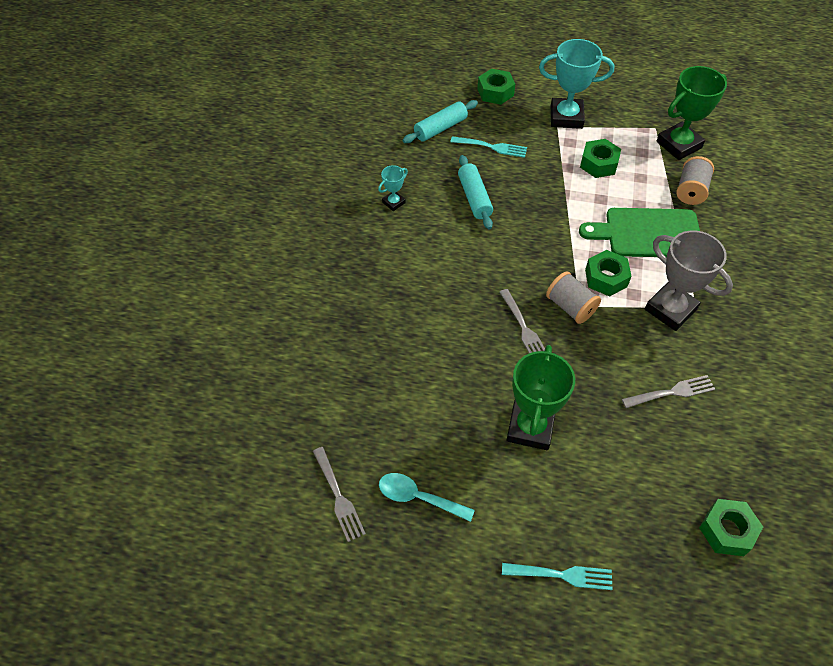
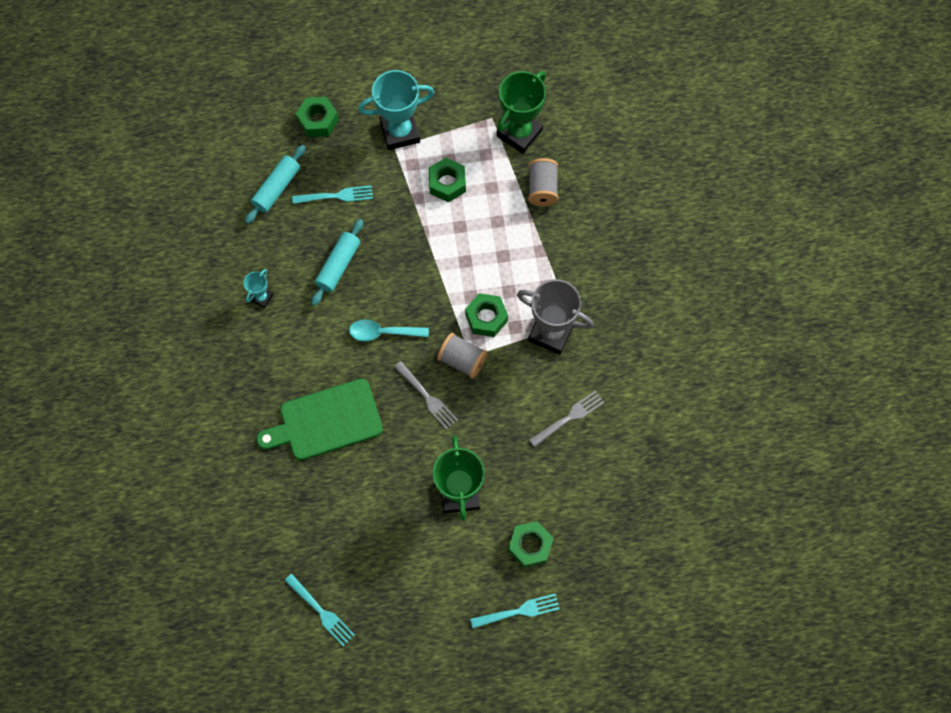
camera: 20 degrees left, 15 degrees up
(338, 496) = (320, 611): grey fork -> turquoise fork
(418, 497) = (387, 588): turquoise spoon -> turquoise spoon (383, 332)
(474, 198) = (338, 265): turquoise rolling pin -> turquoise rolling pin turned 60 degrees clockwise
(648, 233) = (513, 253): green cutting board -> green cutting board (326, 421)
(727, 531) = (637, 528): green nut -> green nut (530, 546)

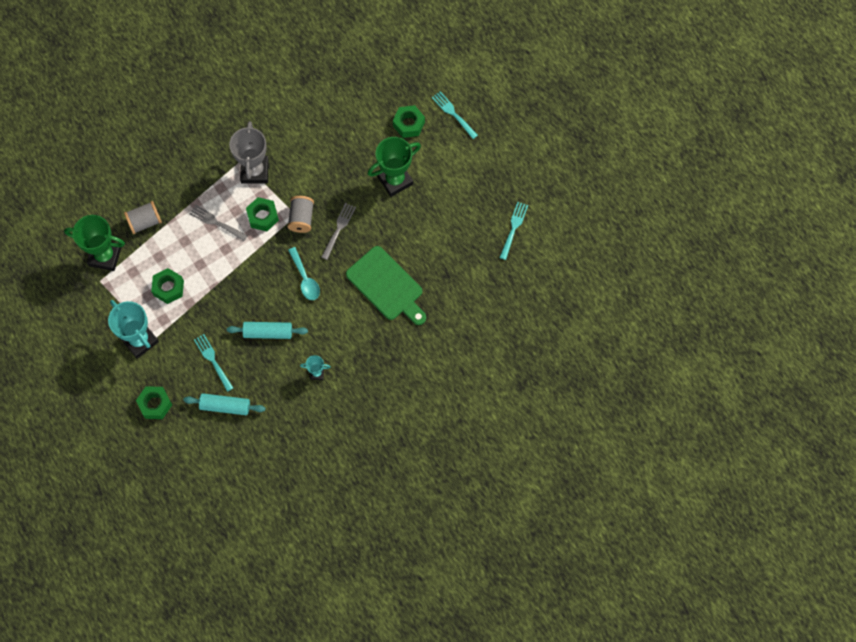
camera: 115 degrees left, 0 degrees up
(568, 418) = (311, 136): grey fork -> grey fork (217, 222)

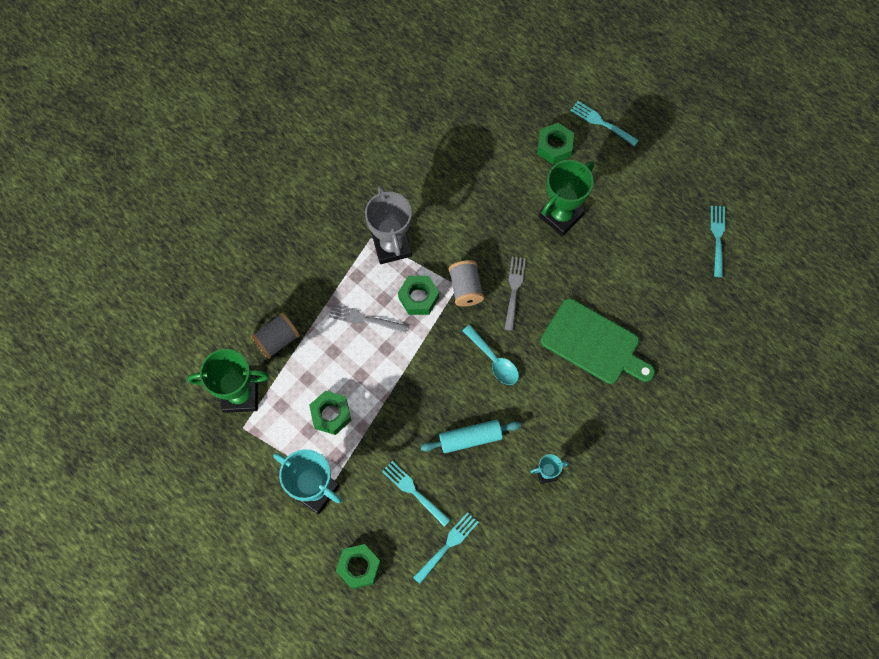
camera: 15 degrees left, 0 degrees up
(225, 406) = (447, 546): turquoise rolling pin -> turquoise fork

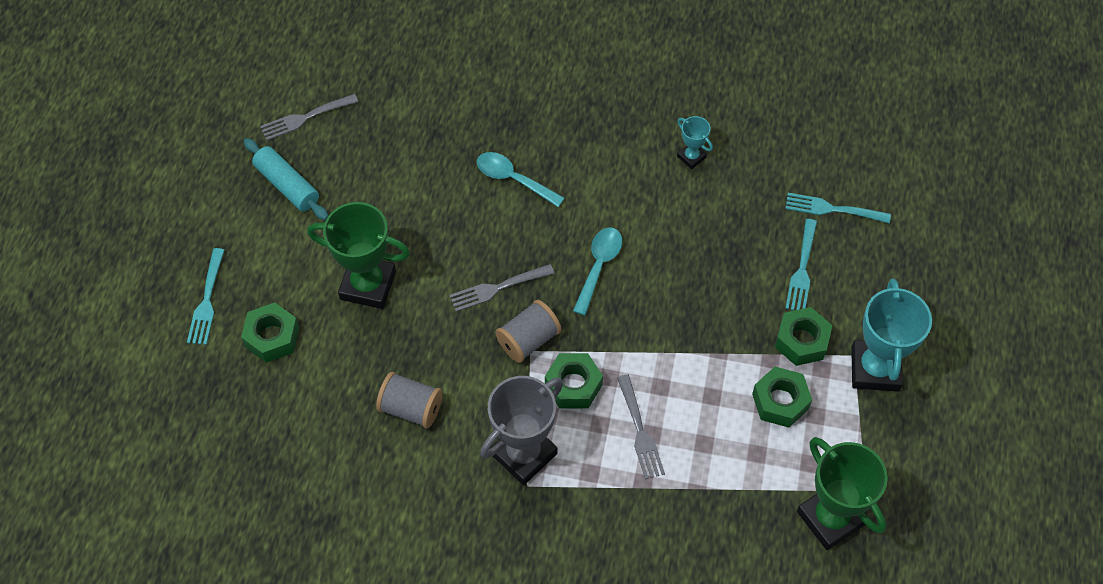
camera: 120 degrees left, 10 degrees down
(277, 340) = (734, 517): grey spool -> grey spool (411, 408)
(359, 567) = (919, 279): green nut -> green nut (801, 341)
(470, 438) = (704, 245): turquoise rolling pin -> turquoise rolling pin (287, 185)
(594, 343) = (513, 179): green cutting board -> turquoise spoon
(718, 238) = (306, 117): turquoise fork -> grey fork

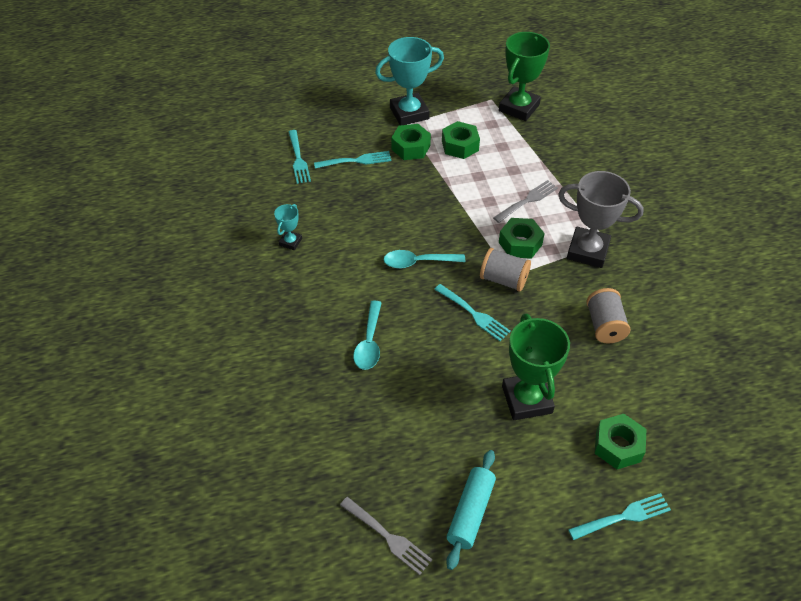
camera: 115 degrees left, 10 degrees down
(498, 287) = (473, 313): grey fork -> turquoise fork

